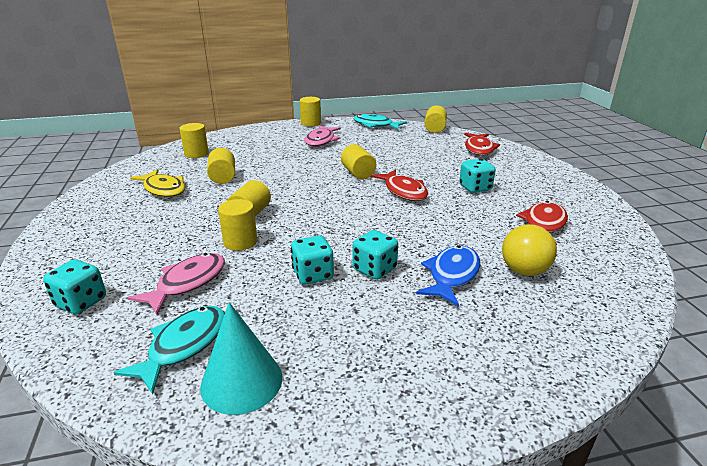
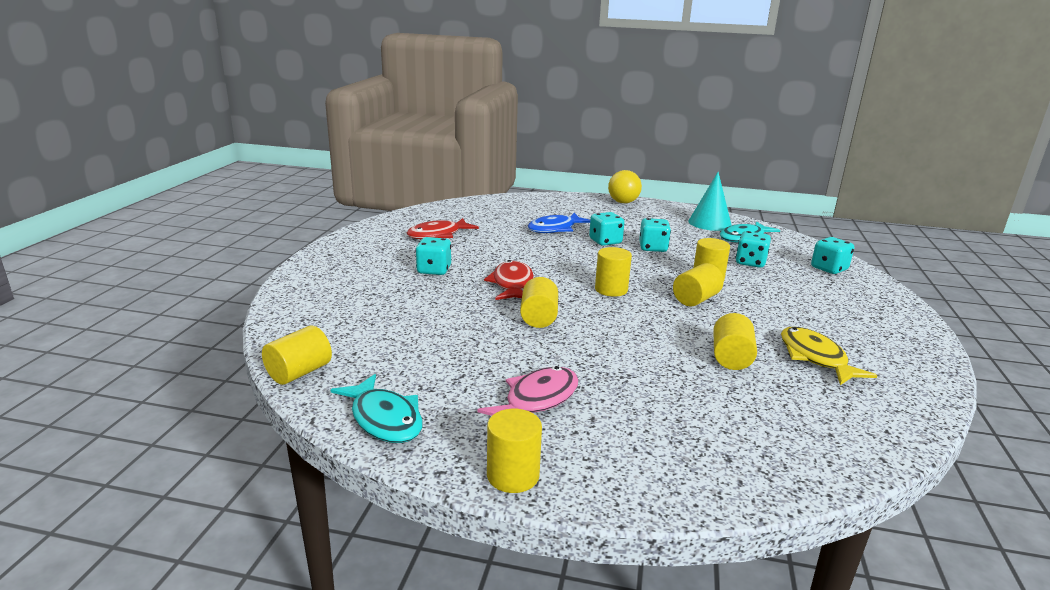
camera: 155 degrees left, 5 degrees down
(187, 283) = (750, 263): pink fish -> turquoise dice
(196, 154) = (789, 429): yellow cylinder -> yellow cylinder (611, 289)
(479, 149) = (324, 312): red fish -> none
(524, 271) = (504, 221): yellow ball -> yellow ball (623, 202)

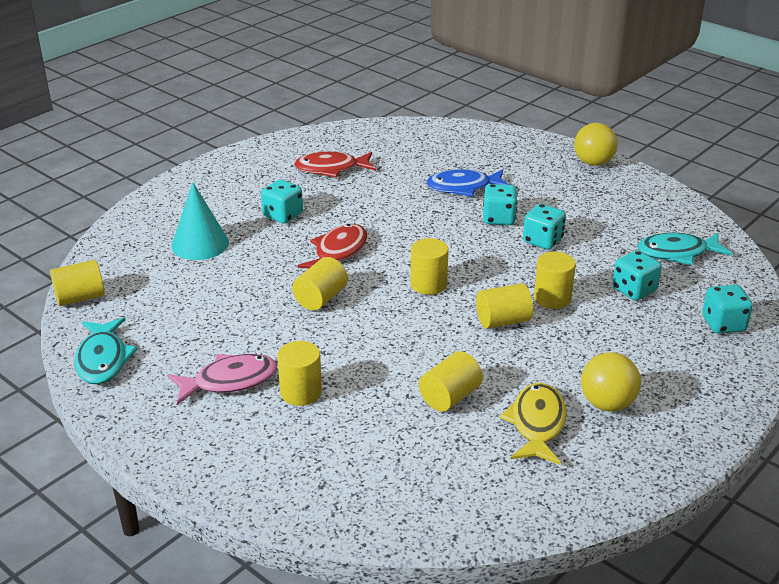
camera: 30 degrees right, 10 degrees up
(513, 475) = (145, 437): yellow cylinder -> yellow cylinder (301, 392)
(709, 223) = (663, 219): turquoise cone -> turquoise cone (200, 244)
(837, 331) = (607, 403): none -> yellow ball

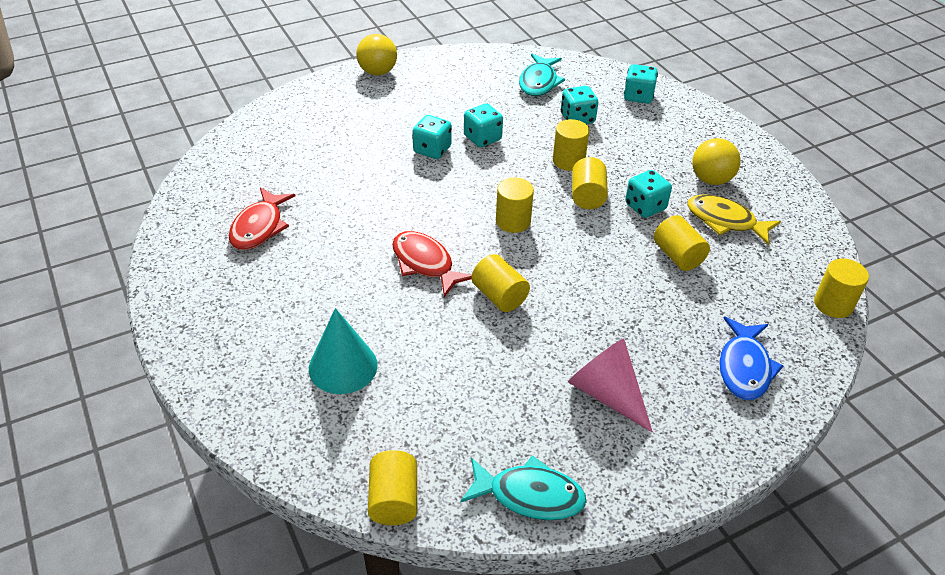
camera: 70 degrees left, 10 degrees up
(229, 381) = (607, 394): pink fish -> pink cone
(283, 215) = (328, 286): turquoise dice -> turquoise dice (645, 207)
(301, 392) = (641, 346): yellow cylinder -> yellow cylinder (833, 304)
(463, 187) = (364, 153): blue fish -> blue fish (744, 367)

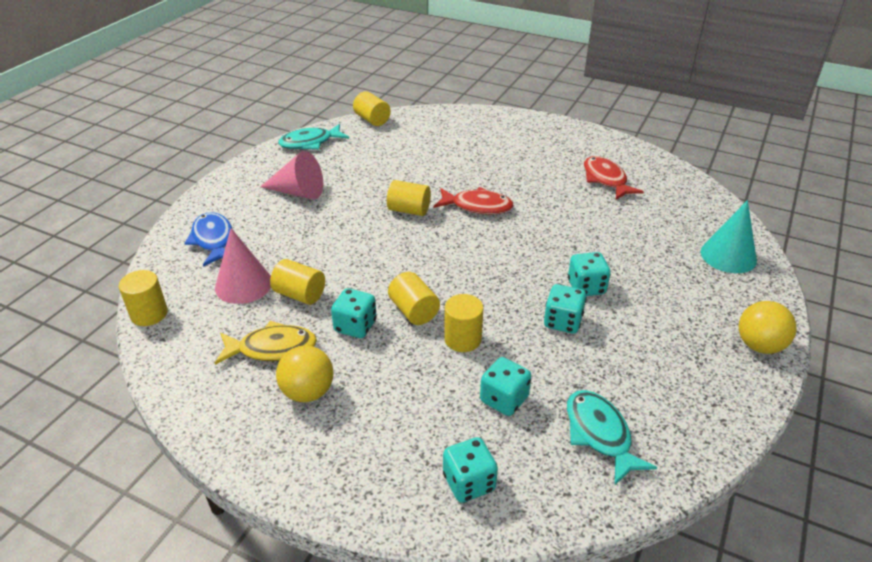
camera: 145 degrees right, 5 degrees down
(343, 366) = (456, 146): turquoise cone -> turquoise cone (728, 256)
(513, 221) = (452, 260): yellow cylinder -> none
(728, 292) = (243, 284): none -> pink cone

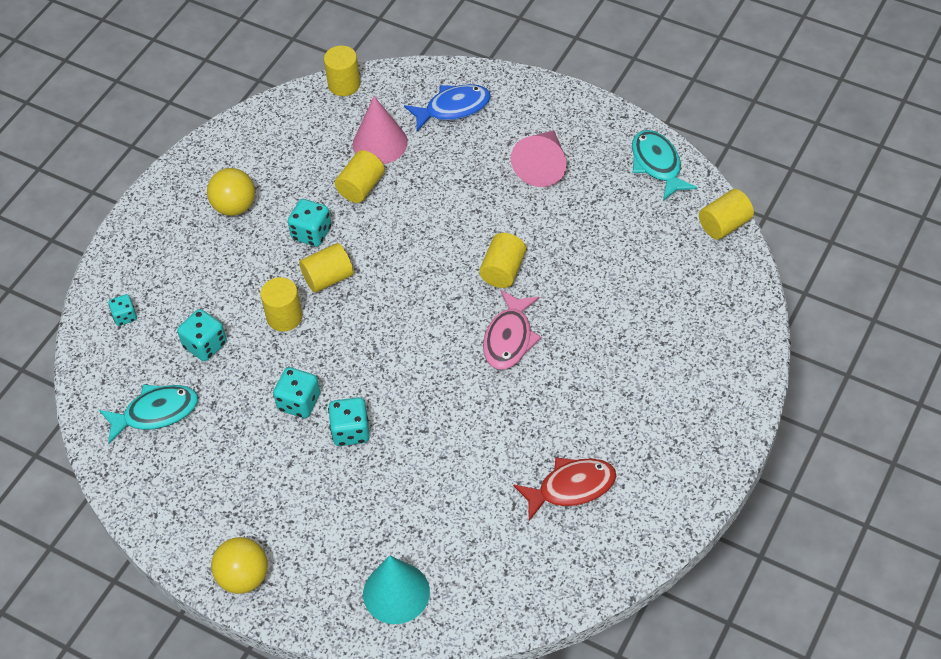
camera: 95 degrees right, 15 degrees up
(272, 348) = (289, 176): yellow fish -> none
(469, 483) = (125, 316): turquoise dice -> turquoise dice, size x0.64
(477, 206) = (509, 338): red fish -> pink fish

